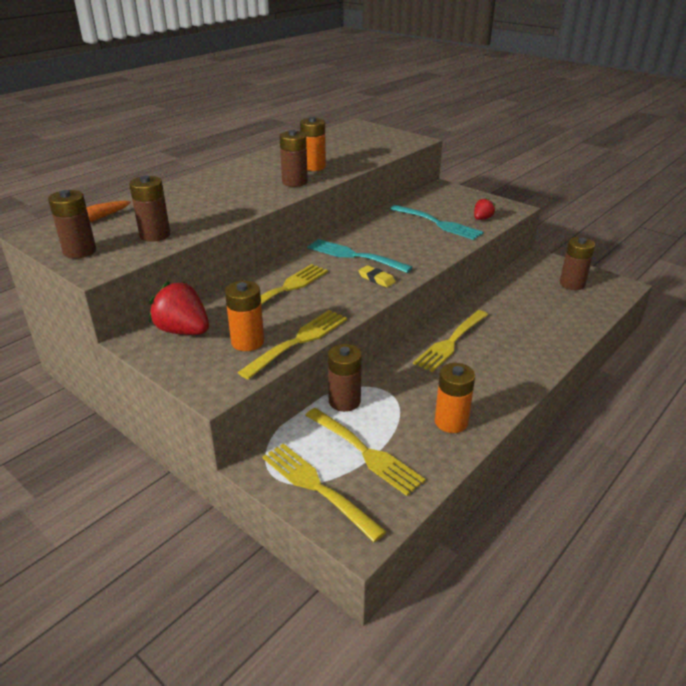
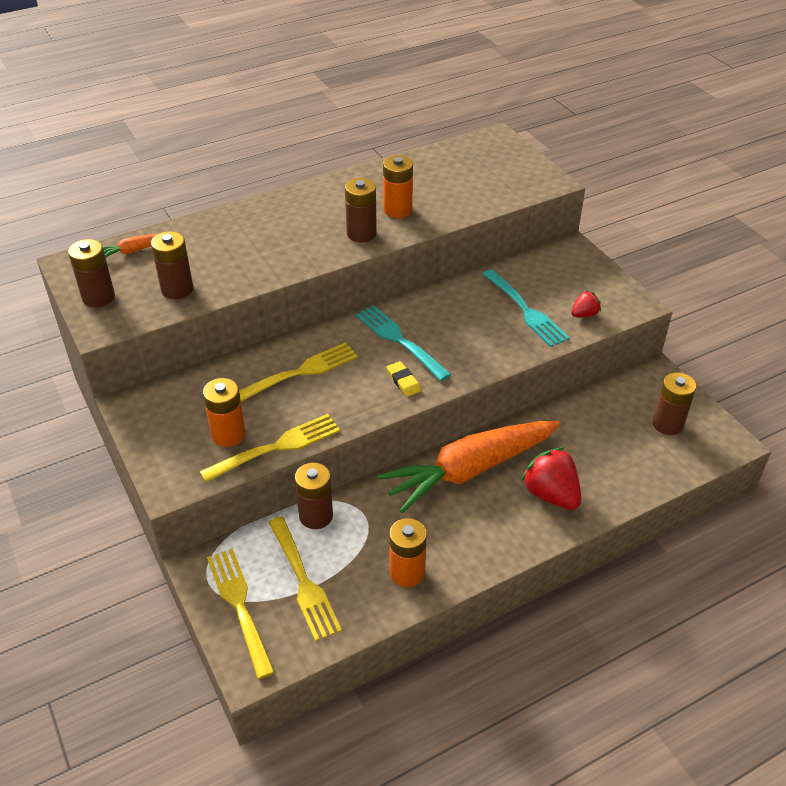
camera: 20 degrees right, 10 degrees up
(183, 331) = (176, 404): red strawberry -> red strawberry (551, 494)
(451, 341) = (470, 470): yellow fork -> orange carrot

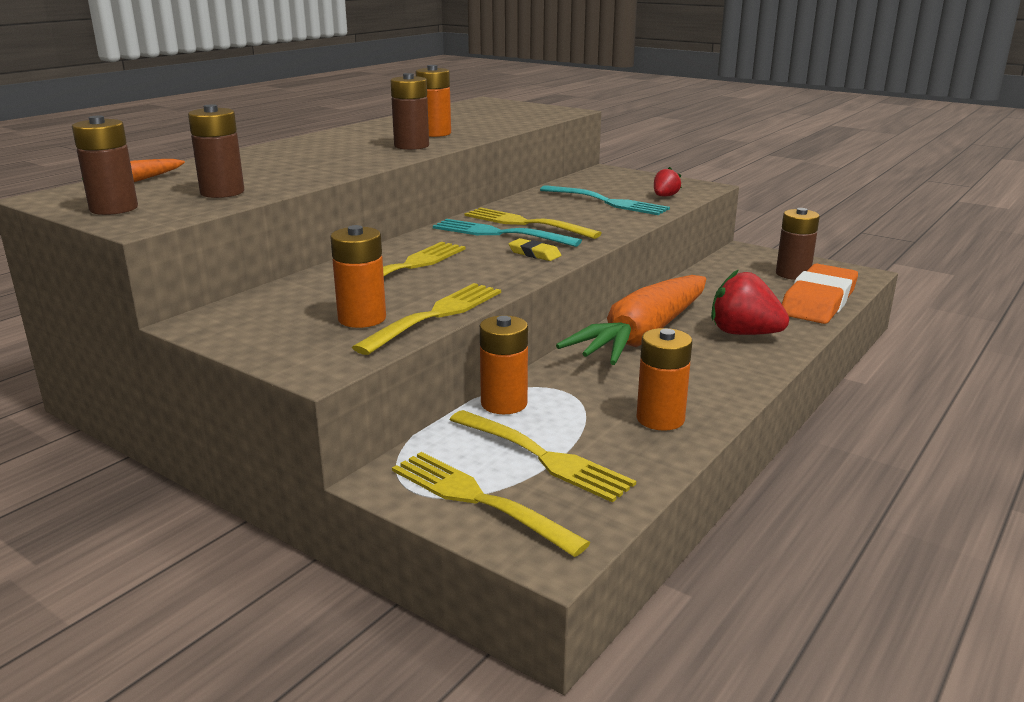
camera: 25 degrees left, 20 degrees down
(316, 516) = (504, 403): brown battery -> orange battery
(432, 330) = (527, 223): none -> yellow fork
(653, 472) = (818, 301): none -> orange eraser

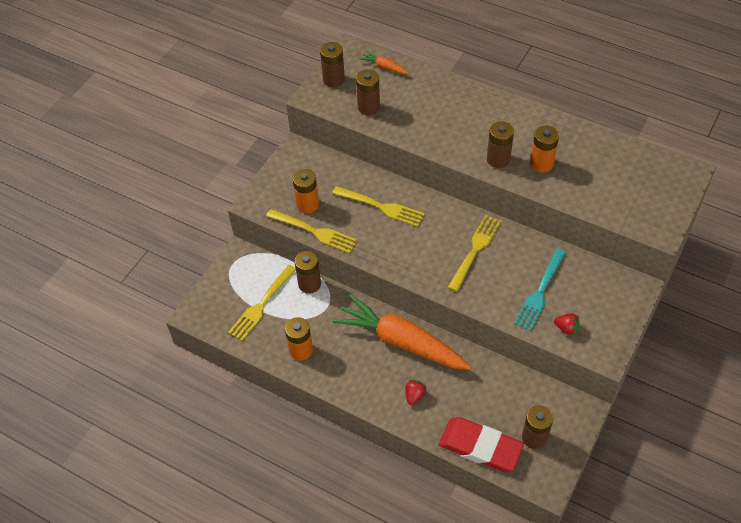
camera: 85 degrees right, 30 degrees up
(480, 500) = (227, 287): yellow fork -> none
(501, 234) = (450, 240): turquoise fork -> none
(504, 403) = (309, 284): orange battery -> brown battery
(534, 253) = (415, 261): yellow eraser -> none
(744, 333) = (414, 395): red strawberry -> red strawberry, size x0.53
(818, 301) = (480, 447): orange eraser -> red eraser

